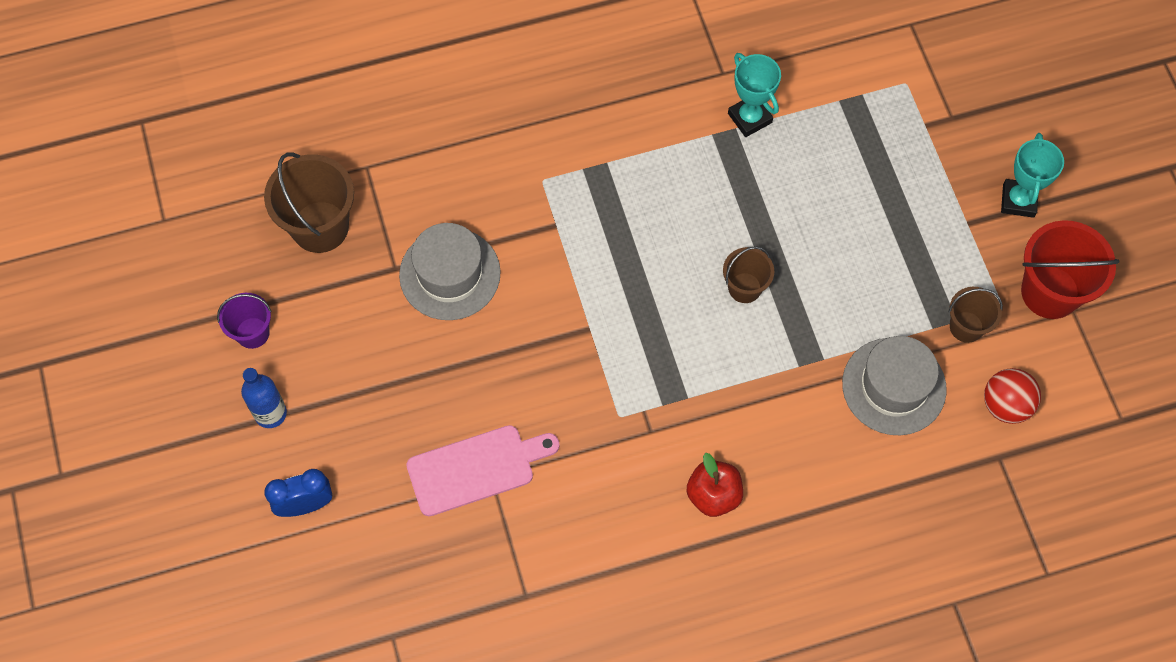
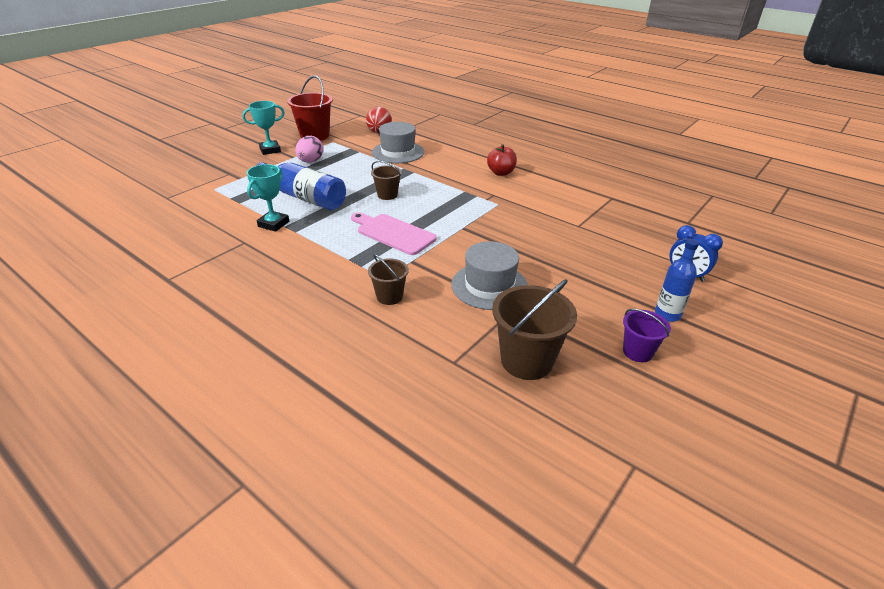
camera: 125 degrees left, 30 degrees down
(476, 468) = (581, 231): pink cutting board -> pink cutting board (393, 233)
(807, 182) = (304, 197): none -> blue bottle
(934, 239) = (310, 161): none -> pink egg
(966, 327) = (350, 146): brown bucket -> brown bucket (389, 296)

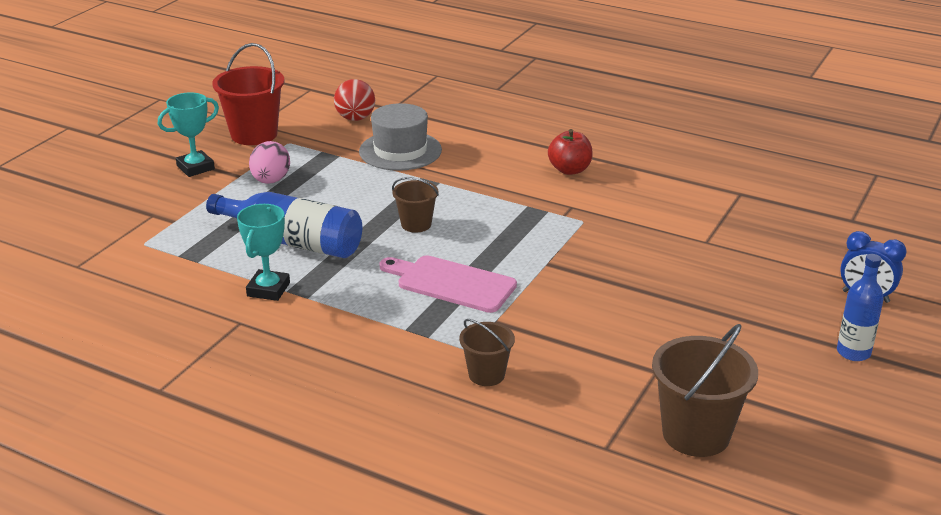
camera: 10 degrees left, 5 degrees down
(489, 286) = (615, 343): grey hat -> none
(637, 352) = (828, 404): purple bucket -> none

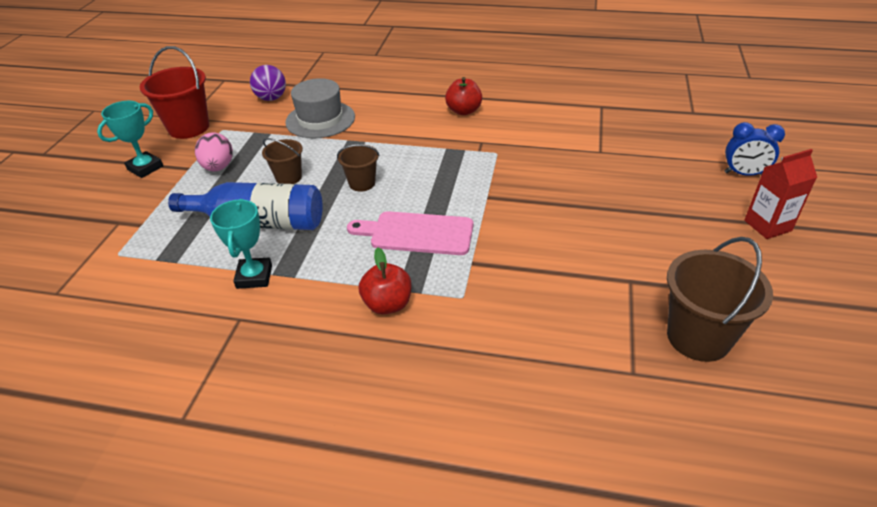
camera: 15 degrees left, 10 degrees up
(355, 118) = (271, 98): red ball -> purple ball
(389, 340) = (387, 304): none -> red apple
(486, 375) = (490, 320): brown bucket -> brown bucket (288, 177)
(853, 352) = (767, 225): blue bottle -> red carton

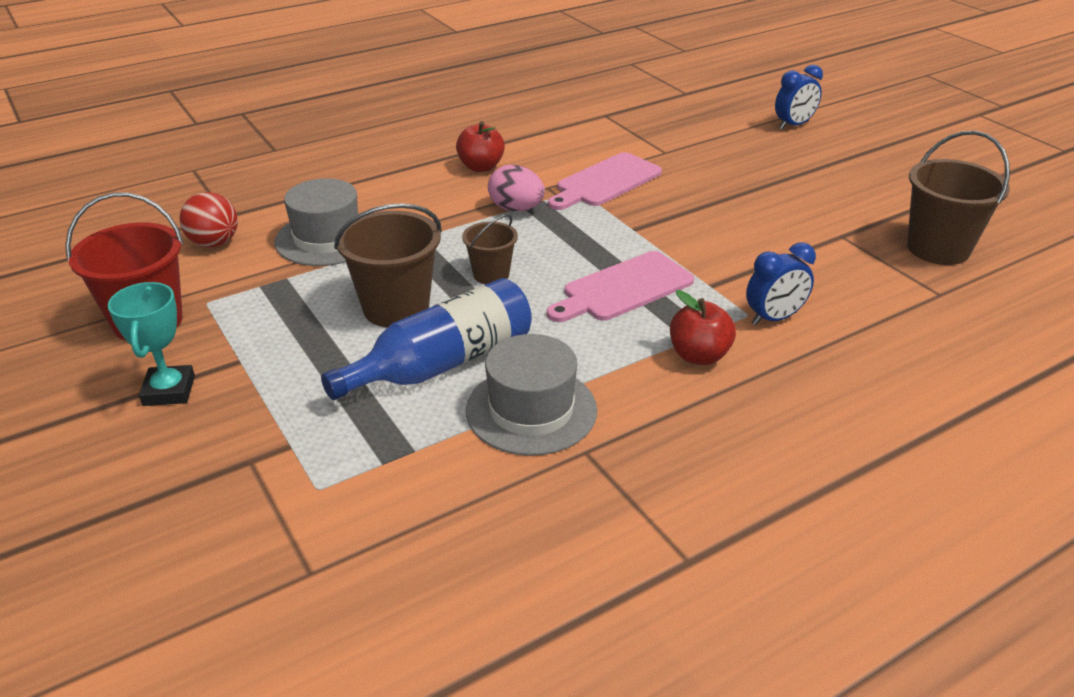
camera: 45 degrees left, 5 degrees down
(218, 167) = (282, 340): pink egg -> pink egg (516, 209)
(254, 276) = (531, 410): turquoise trophy -> grey hat
(271, 98) = (214, 243): purple ball -> red ball
(288, 177) = (396, 308): brown bucket -> brown bucket, size x1.74
(475, 311) = (774, 318): none -> blue clock
(523, 155) = (606, 182): none -> pink cutting board
(767, 225) = (863, 154): red carton -> none

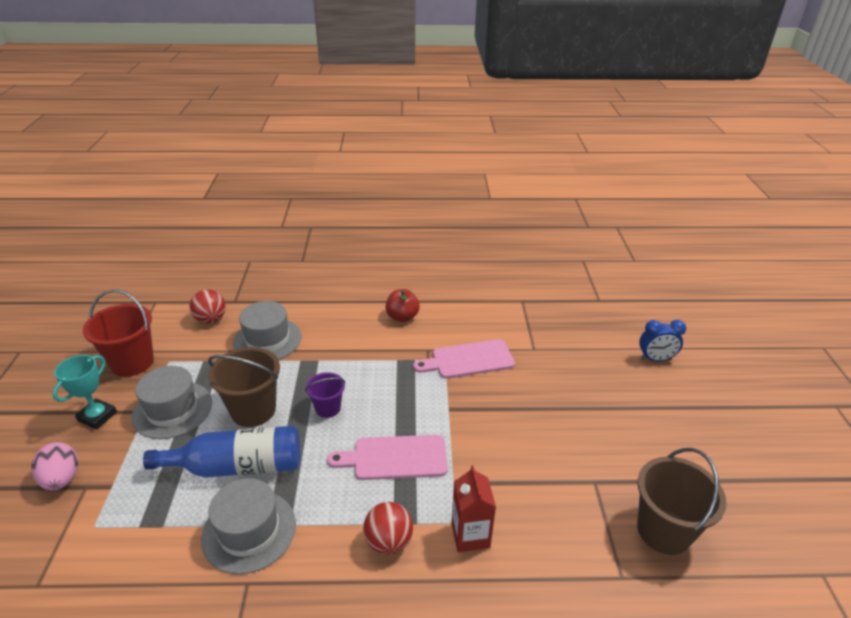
camera: 30 degrees right, 0 degrees up
(278, 345) = (172, 409): none -> grey hat
(491, 274) = (328, 408): brown bucket -> purple bucket
(516, 209) = (391, 360): pink egg -> pink egg (62, 479)
(699, 355) = (388, 541): red apple -> red ball
(774, 318) = (470, 535): blue clock -> red carton

